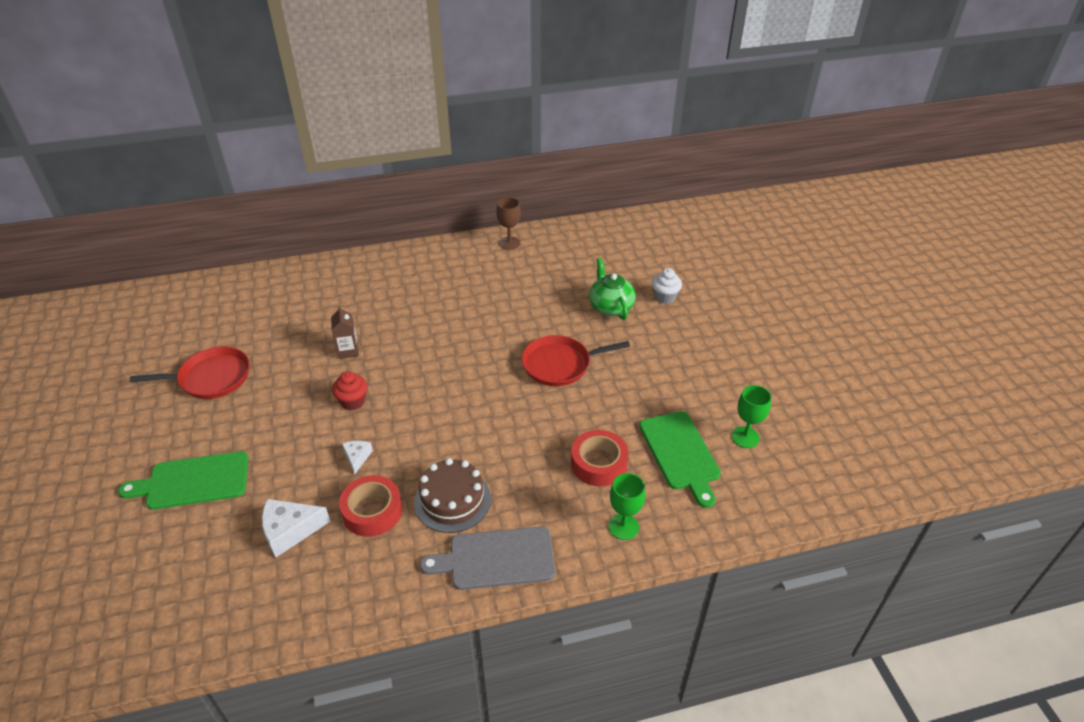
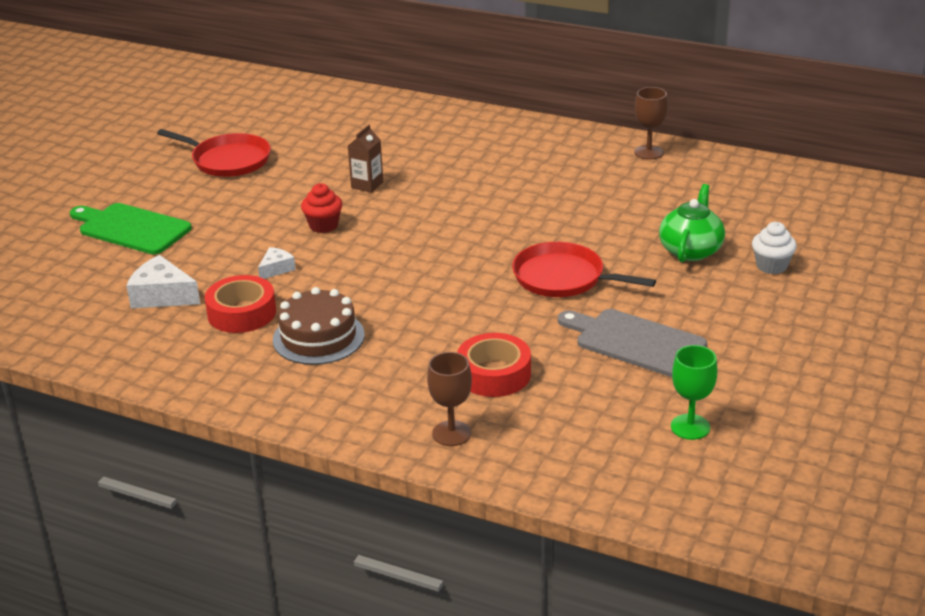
camera: 40 degrees right, 10 degrees down
(496, 558) = (302, 397): grey cutting board -> grey cutting board (635, 342)
(623, 527) = (451, 433): green goblet -> brown goblet
(680, 453) = (593, 406): green cutting board -> none

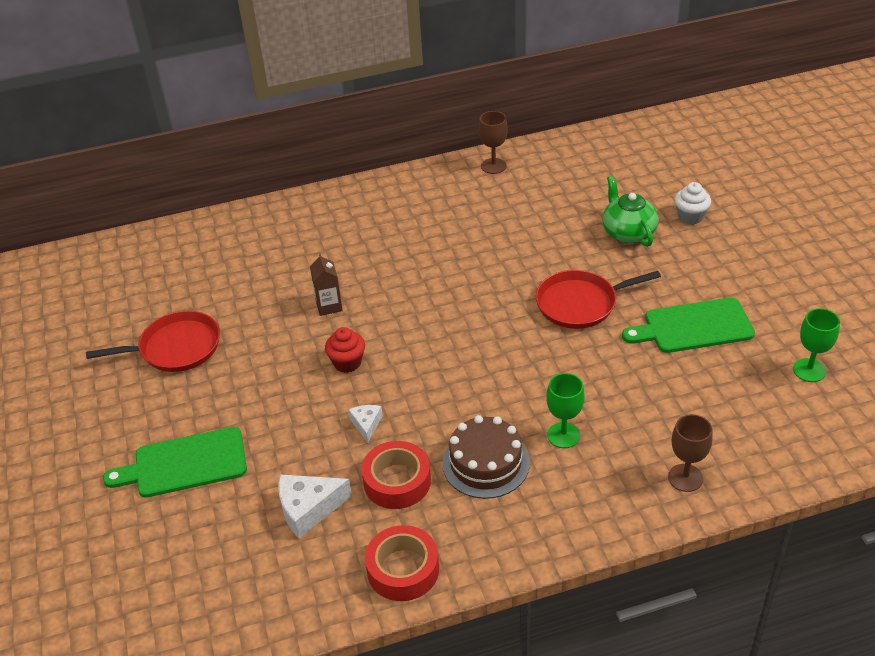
camera: 40 degrees left, 10 degrees up
(403, 353) = (563, 435): none -> green goblet
(494, 374) = (645, 411): red tape -> red tape (403, 569)
(635, 342) = (693, 326): grey cutting board -> green cutting board

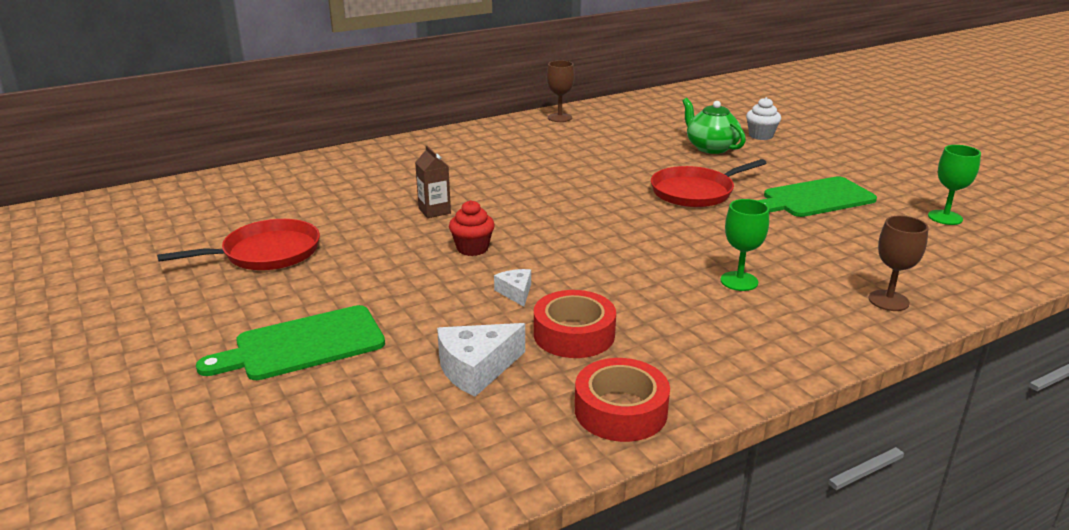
camera: 15 degrees left, 15 degrees down
(485, 463) = (668, 310): brown cake -> none

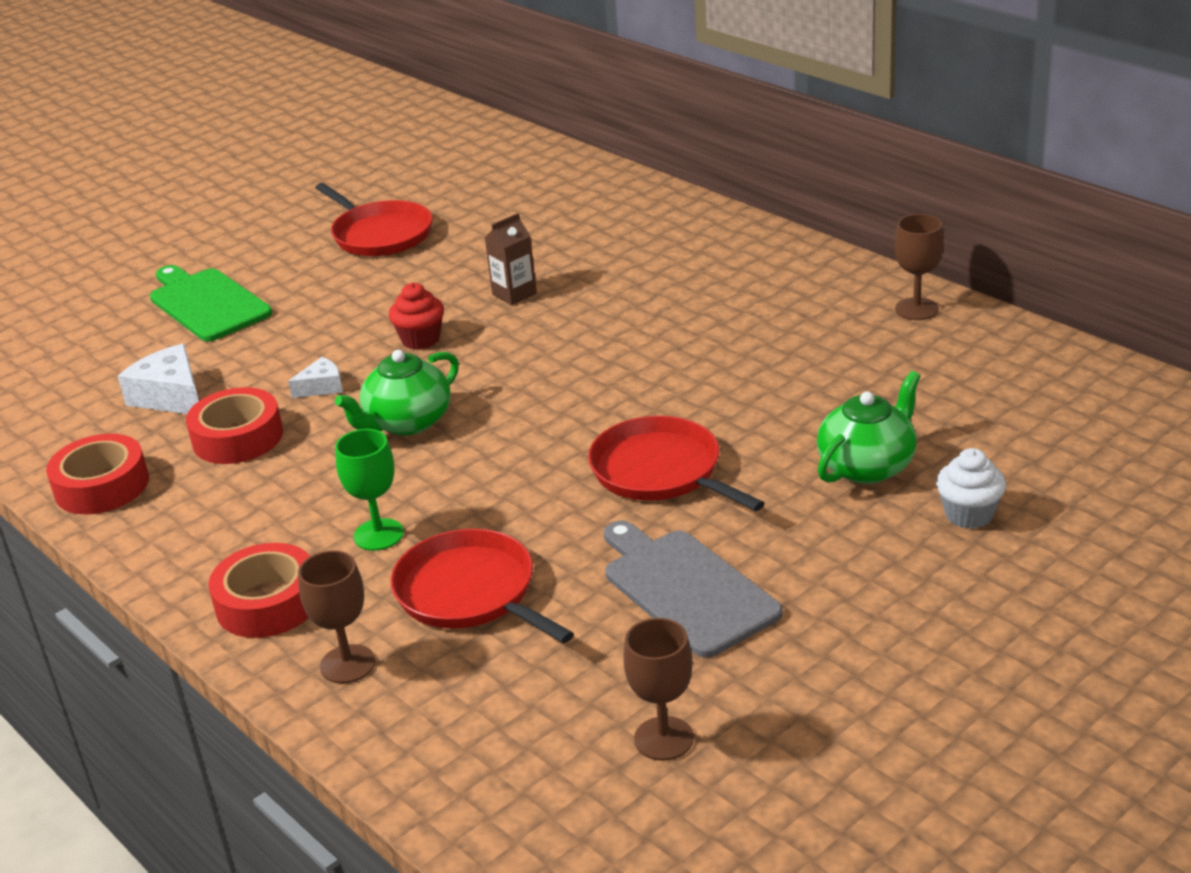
camera: 80 degrees right, 5 degrees up
(593, 262) = (407, 422): none -> green teapot
(812, 255) = (470, 593): none -> red pan
(814, 198) = (686, 589): green cutting board -> grey cutting board
(817, 328) = (268, 603): none -> red tape
(945, 217) = (664, 738): green goblet -> brown goblet

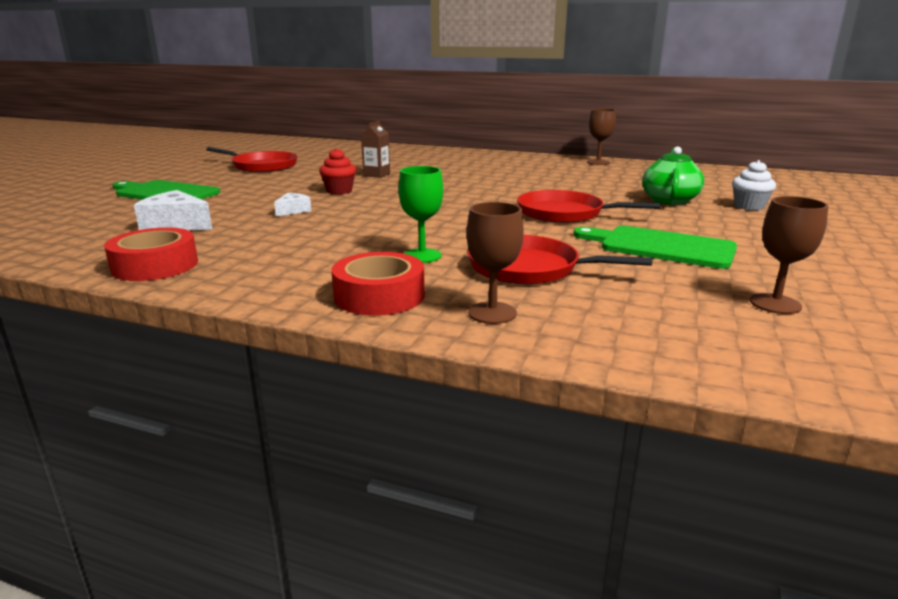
camera: 30 degrees left, 10 degrees down
(238, 437) = (253, 234): red tape -> none
(407, 422) = (374, 216): green teapot -> none
(686, 589) = (661, 247): grey cutting board -> green cutting board

